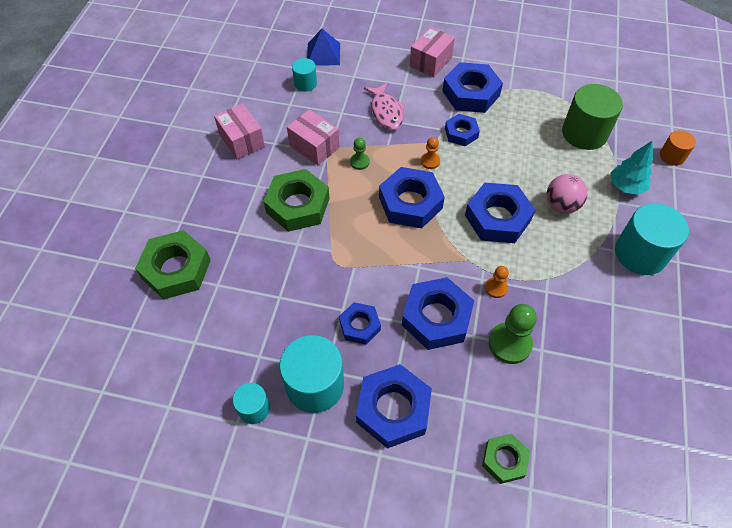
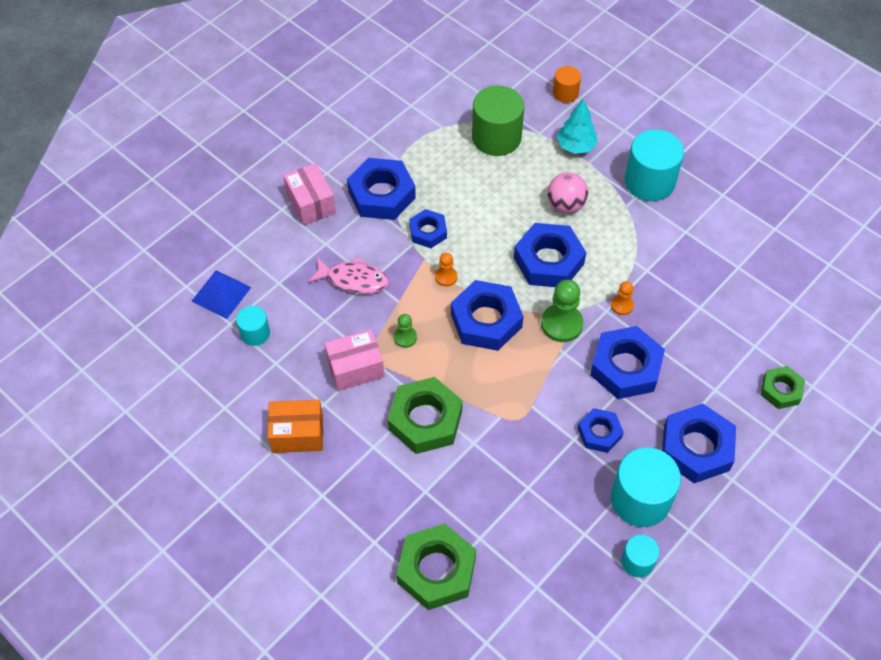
camera: 60 degrees left, 0 degrees up
(242, 141) = (297, 434): pink box -> orange box
(509, 344) = (682, 327): green pawn -> green pawn (561, 324)

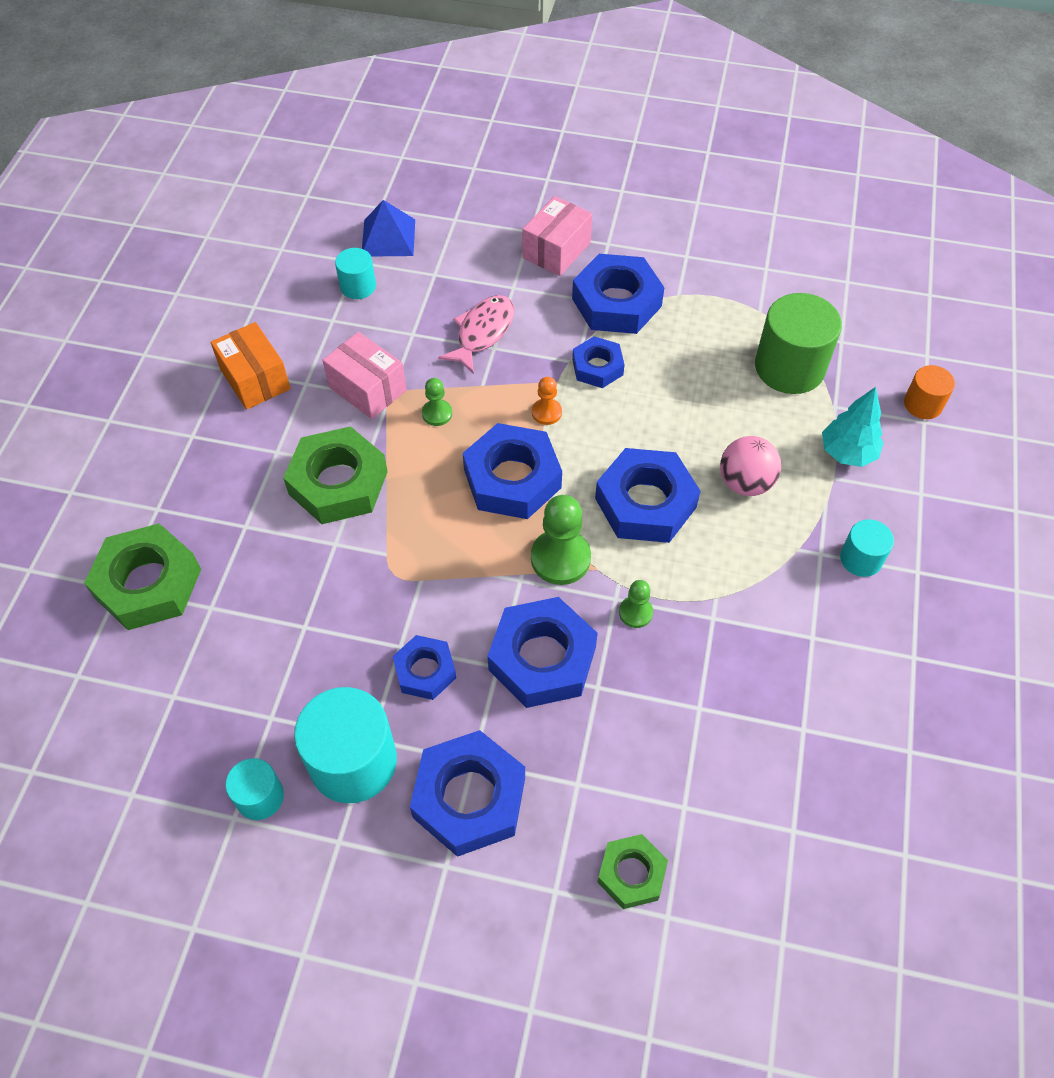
camera: 60 degrees right, 0 degrees up
(353, 279) = (482, 333): pink fish -> pink fish turned 135 degrees counterclockwise
(622, 305) = (635, 613): orange pawn -> green pawn
(649, 181) = (861, 559): turquoise cylinder -> turquoise cylinder, size x0.54

